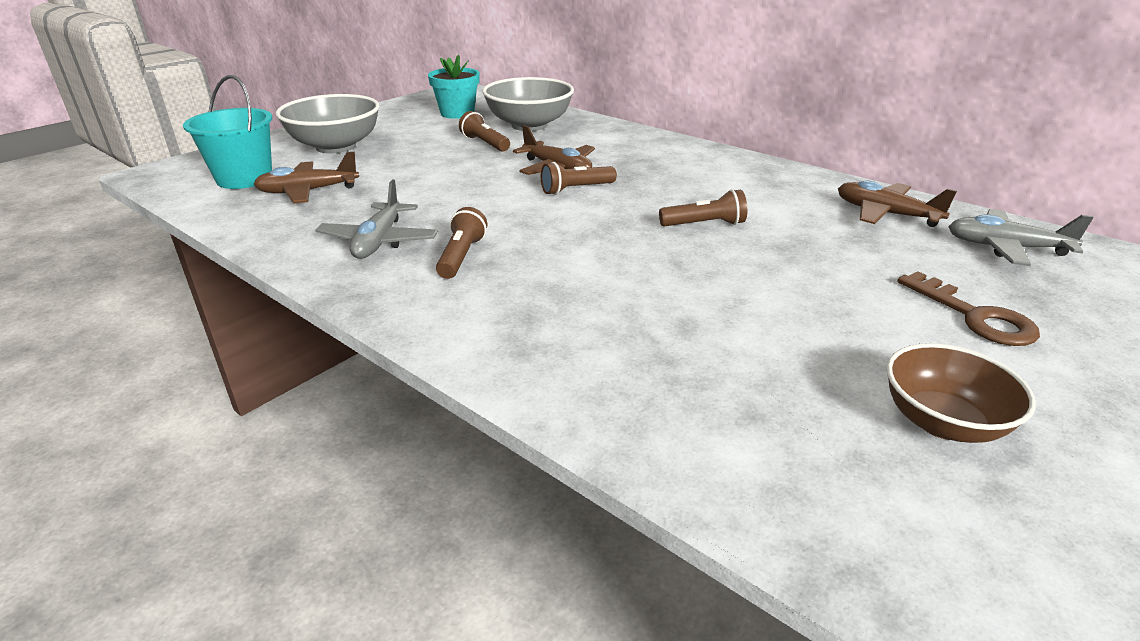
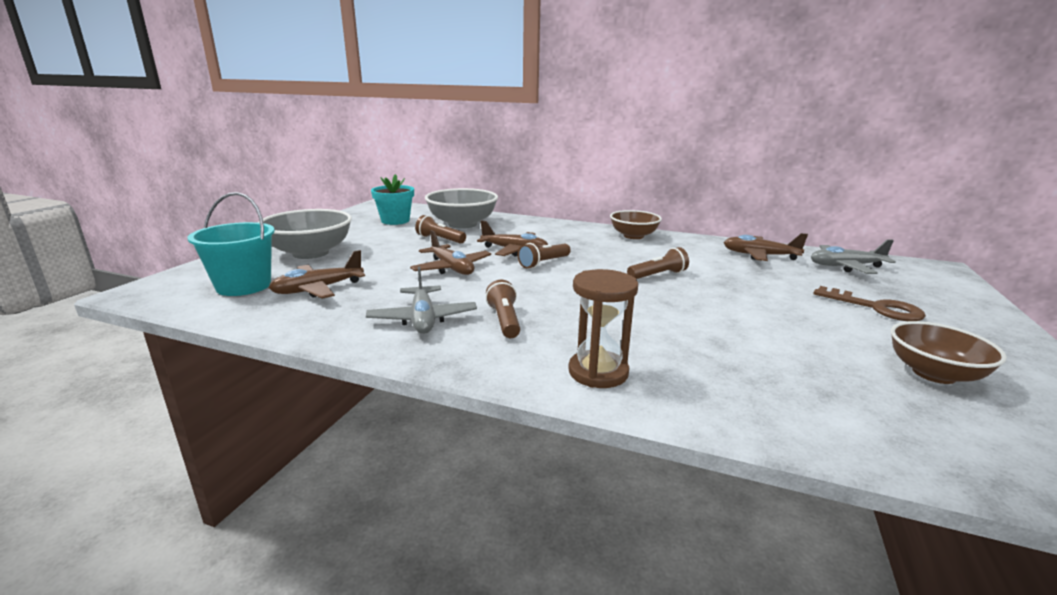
camera: 20 degrees left, 10 degrees down
(464, 183) = (451, 268): none -> brown plane
(503, 334) = (598, 372): none -> brown hourglass
(732, 164) = (633, 236): none -> brown bowl

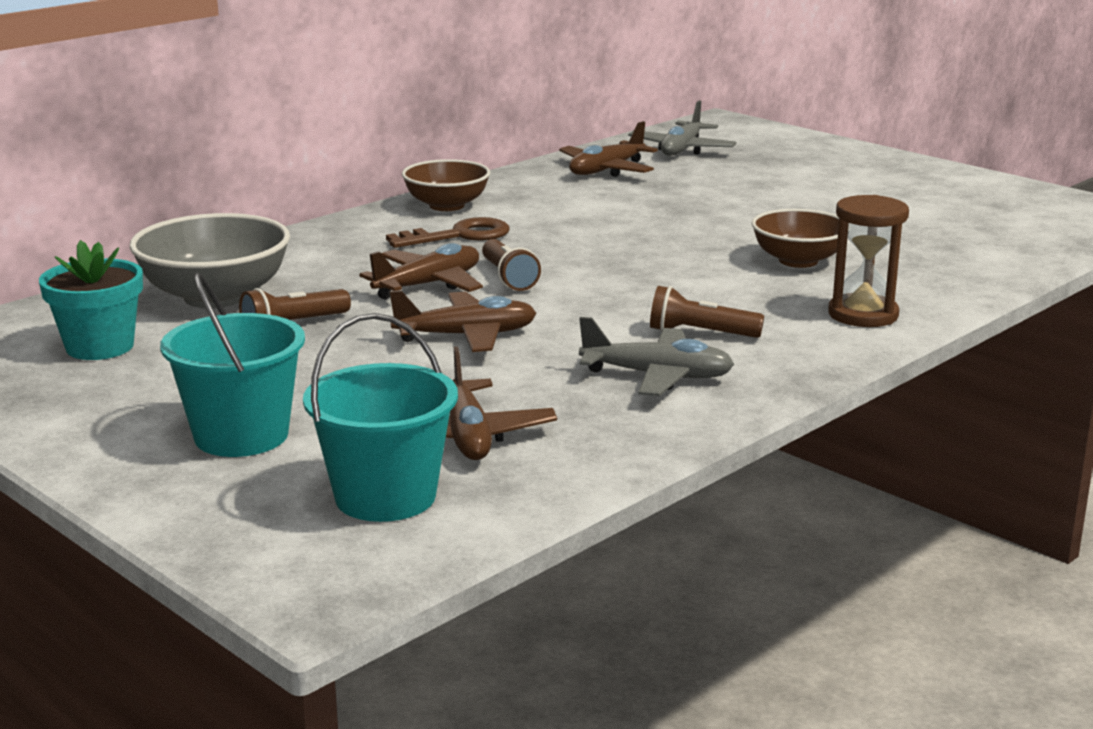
camera: 65 degrees left, 0 degrees up
(310, 253) = (241, 436): grey bowl -> turquoise bucket
(658, 275) = (623, 231): brown flashlight -> none
(875, 307) = (799, 176): brown key -> brown key (458, 236)
(933, 374) = (938, 205): brown bowl -> brown bowl (798, 261)

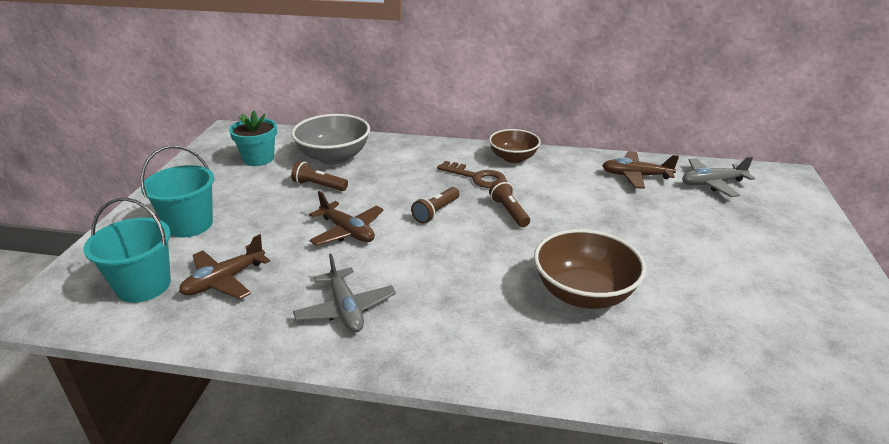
camera: 55 degrees right, 10 degrees up
(428, 285) = (402, 196): brown plane -> none
(700, 333) = (423, 300): brown flashlight -> brown flashlight (509, 212)
(798, 261) = (583, 293): brown bowl -> brown bowl, size x1.50
(863, 315) = (521, 354): brown hourglass -> none

